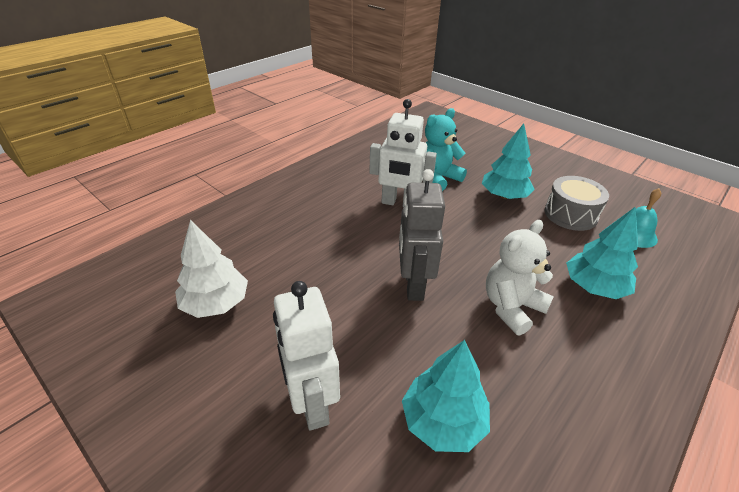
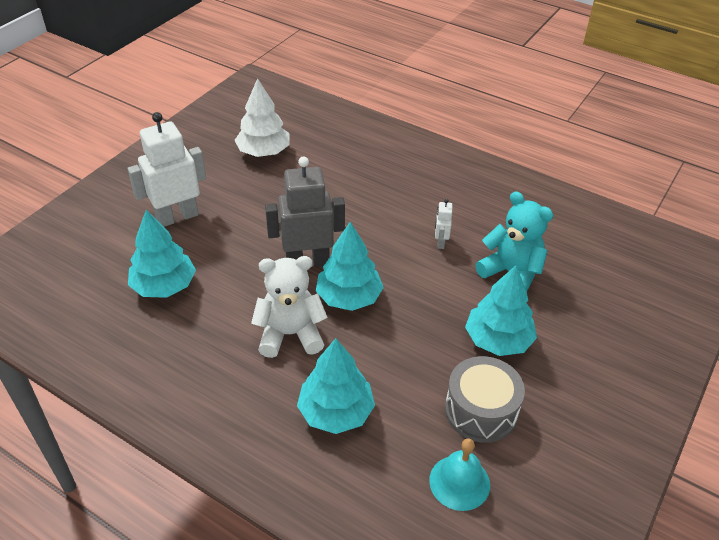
camera: 80 degrees right, 5 degrees up
(399, 203) = (440, 242): white robot -> white robot, size x0.45
(462, 263) = (349, 297): none -> turquoise tree
(511, 307) = (290, 334): white teddy bear -> white teddy bear turned 45 degrees counterclockwise

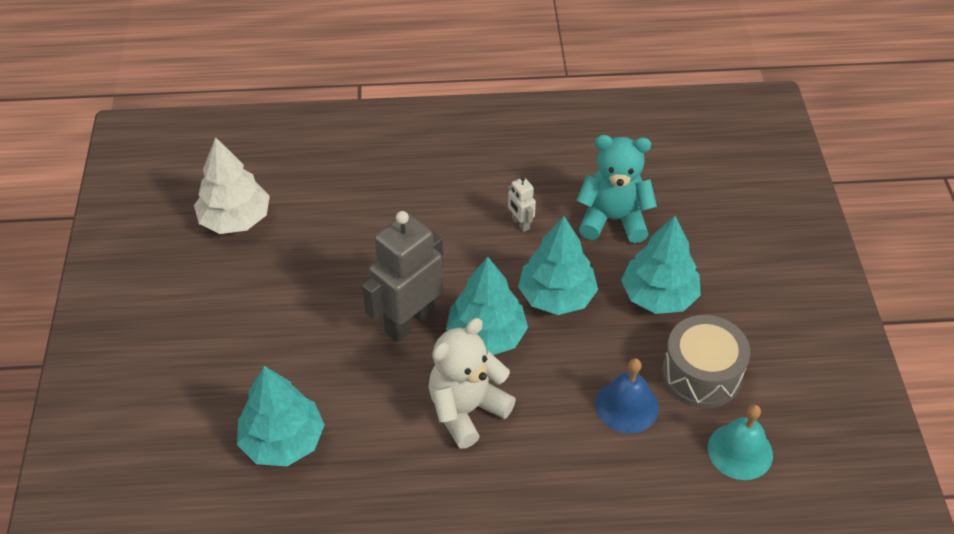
camera: 35 degrees left, 5 degrees up
(177, 217) = (214, 354): white robot -> none
(336, 412) = (581, 458): turquoise tree -> turquoise tree (557, 296)
(402, 398) = (627, 406): none -> blue bell

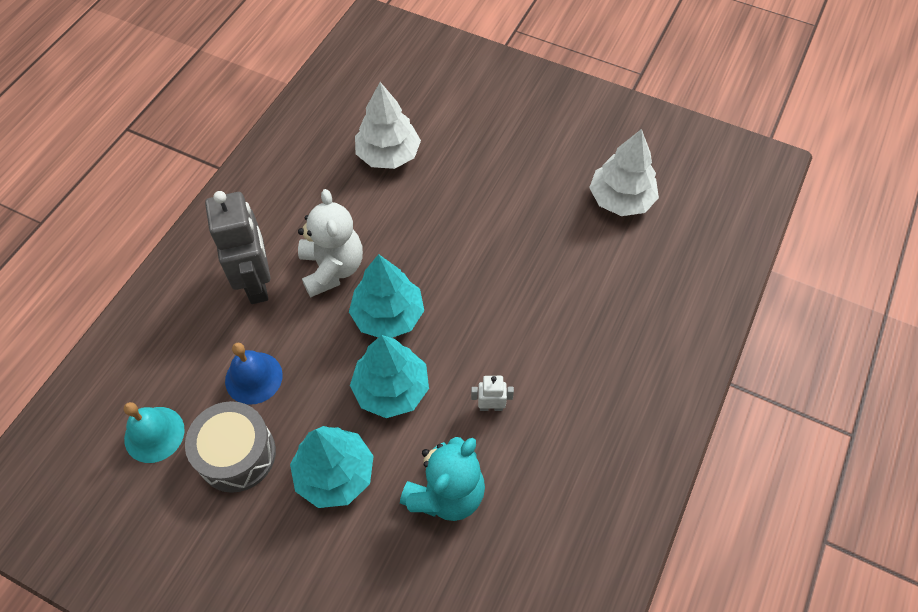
camera: 120 degrees right, 10 degrees up
(283, 441) = (388, 155): turquoise tree -> white tree
(409, 322) = (437, 270): grey robot -> grey robot (257, 283)

